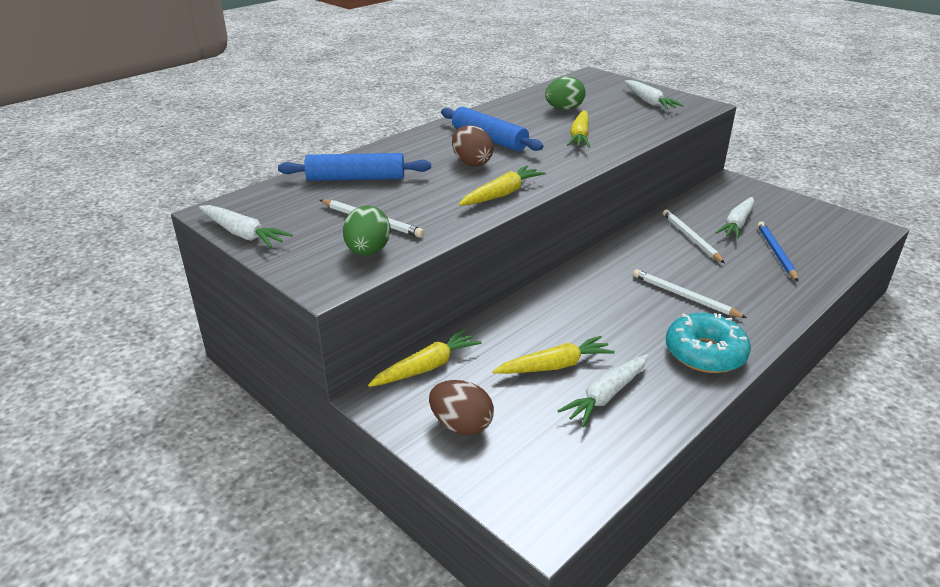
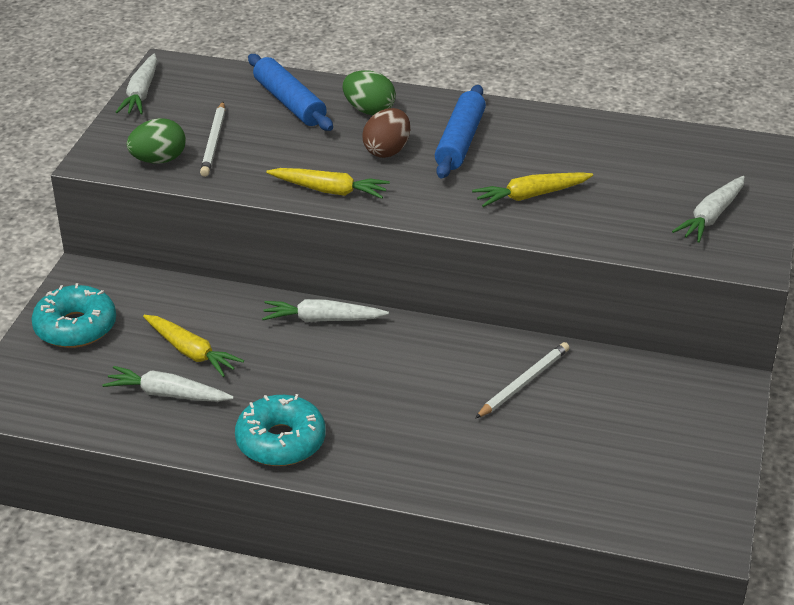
camera: 60 degrees right, 5 degrees up
(427, 367) = (139, 283): yellow carrot -> none
(461, 425) = (75, 327): brown egg -> turquoise donut
(564, 109) = (608, 162): green egg -> green egg (369, 110)
(684, 296) = (380, 405): white pencil -> none
(737, 224) = (599, 413): white carrot -> white carrot (322, 319)
(776, 253) = (549, 458): blue pencil -> none

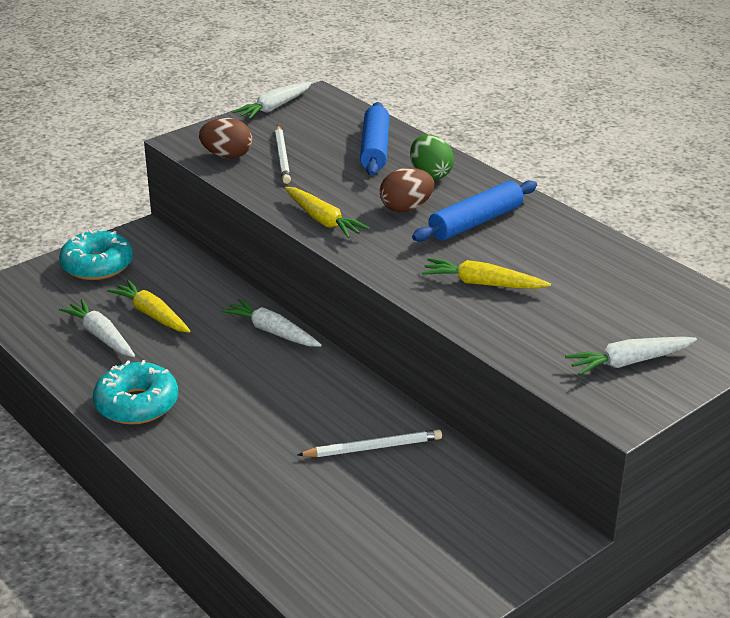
camera: 35 degrees right, 5 degrees down
(159, 160) = (227, 156): green egg -> brown egg
(191, 352) = (152, 314): yellow carrot -> yellow carrot turned 150 degrees clockwise
(214, 142) = (282, 157): white pencil -> white pencil turned 45 degrees counterclockwise

